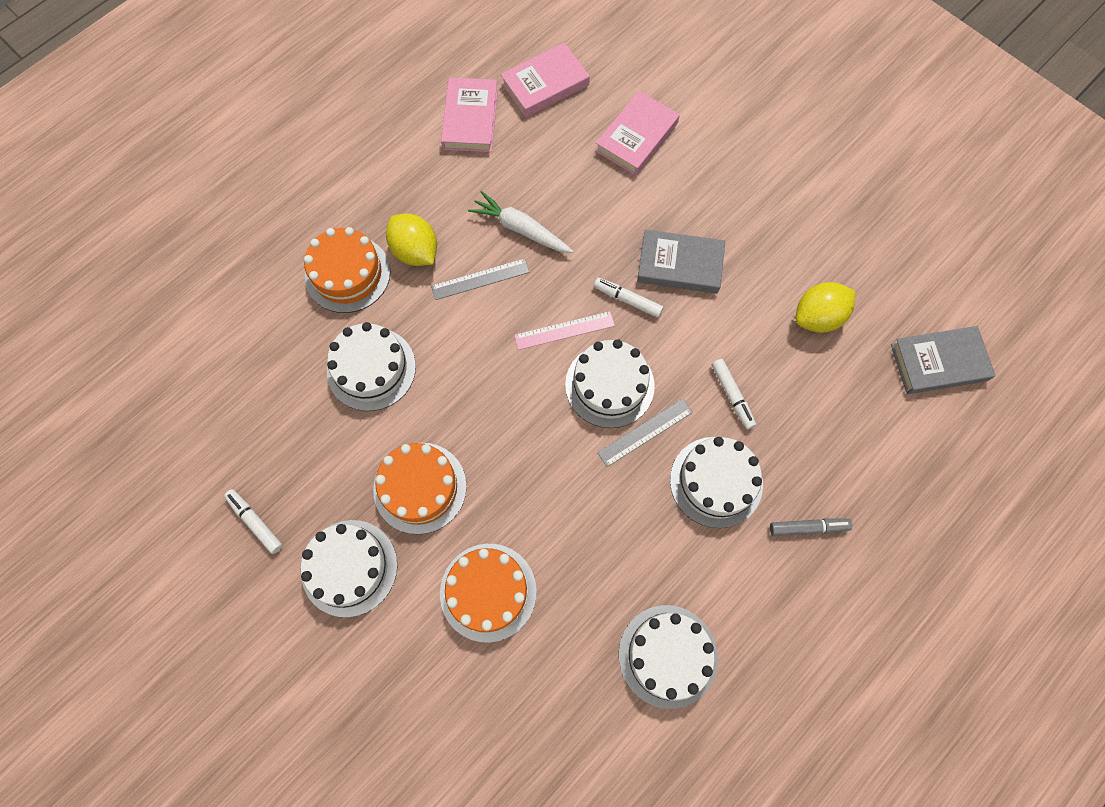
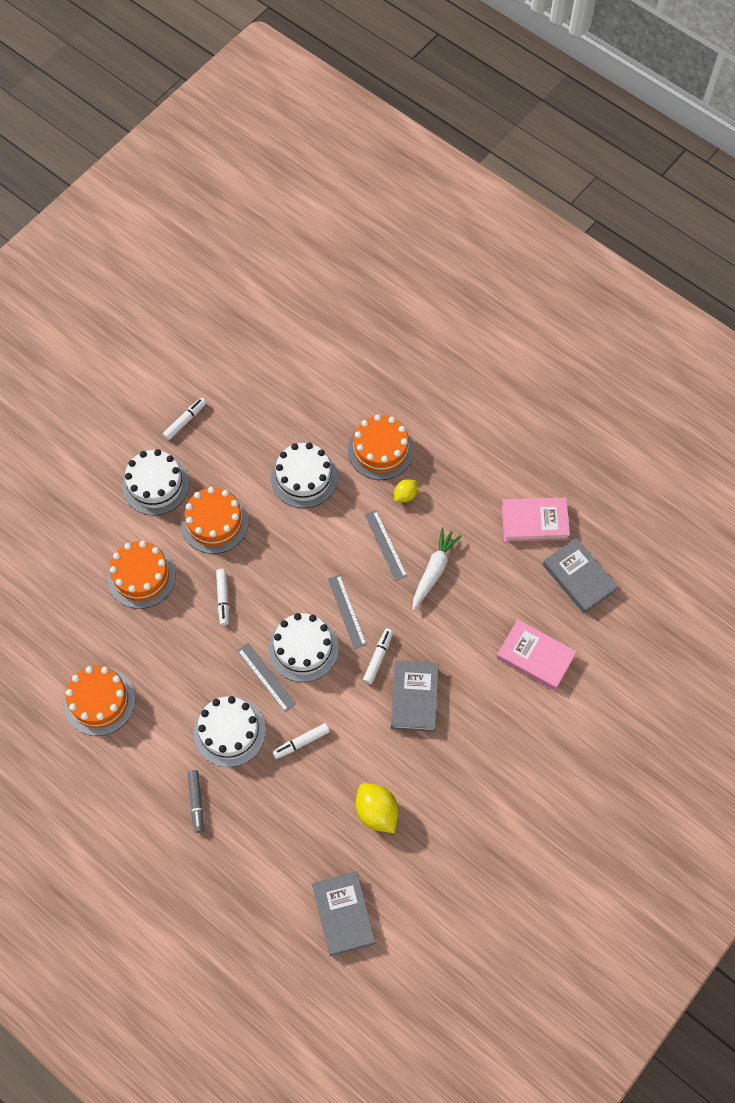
camera: 85 degrees right, 5 degrees down
(415, 251) = (405, 495): yellow lemon -> yellow lemon, size x0.58
(532, 482) = (223, 598): none -> white marker
(545, 84) = (579, 577): pink book -> grey book
(564, 330) = (347, 611): pink ruler -> grey ruler
(668, 656) = (99, 701): white cake -> orange cake

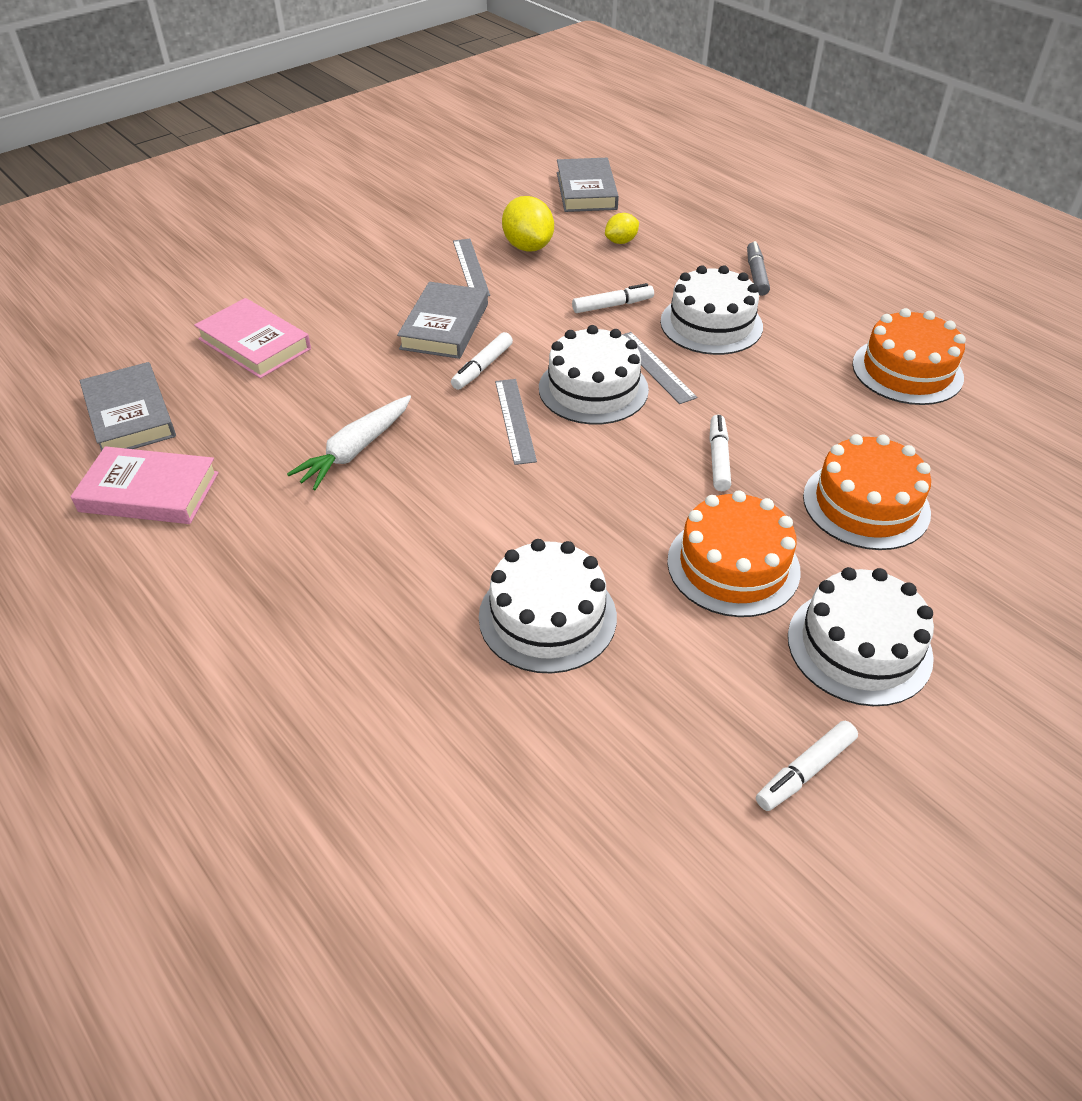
camera: 170 degrees left, 20 degrees down
(380, 450) = (376, 645): orange cake -> none
(385, 545) = (423, 493): grey ruler -> grey ruler (471, 268)
(405, 495) = (358, 560): yellow lemon -> yellow lemon (621, 241)

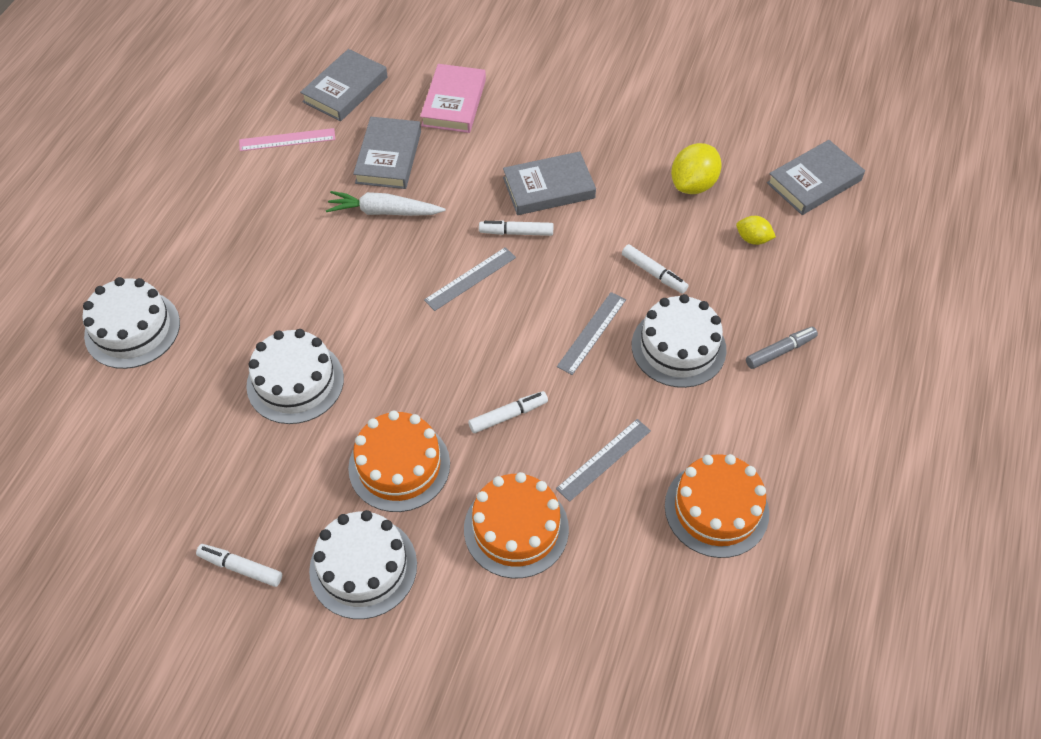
camera: 60 degrees right, 10 degrees up
(149, 492) = (287, 140): pink book -> pink ruler
(277, 418) = (388, 157): none -> grey book
(471, 268) = (635, 165): grey ruler -> grey ruler (604, 459)
(593, 389) = (537, 307): white cake -> white cake (132, 329)

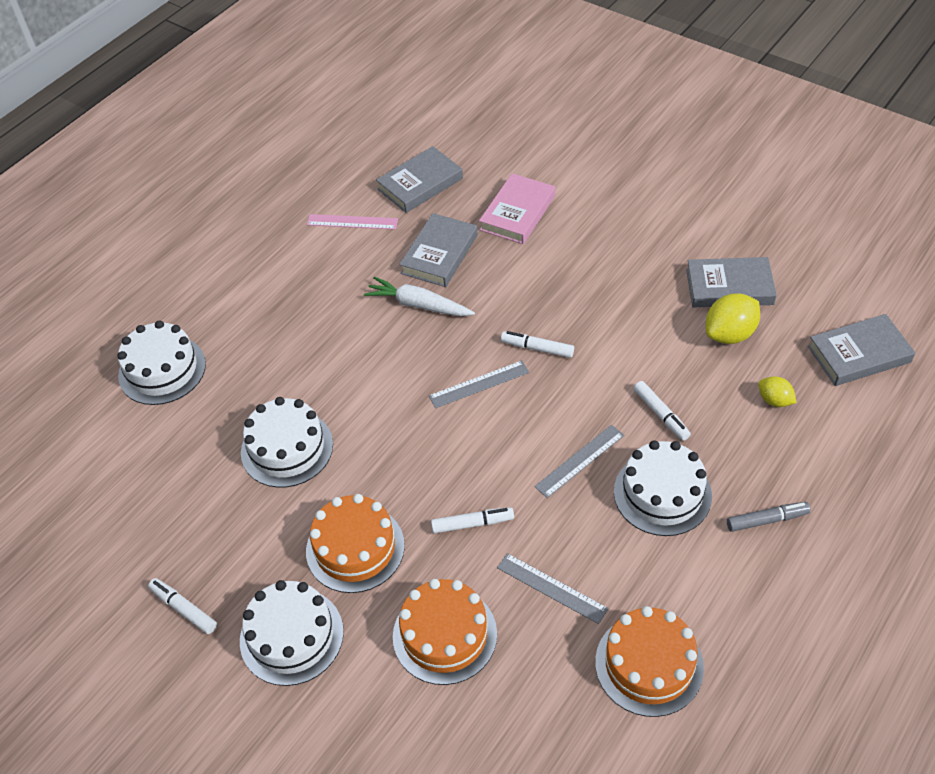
camera: 20 degrees right, 5 degrees down
(548, 188) = (583, 311): grey book -> grey book (729, 287)
(604, 459) = (551, 588): grey ruler -> grey ruler turned 60 degrees clockwise

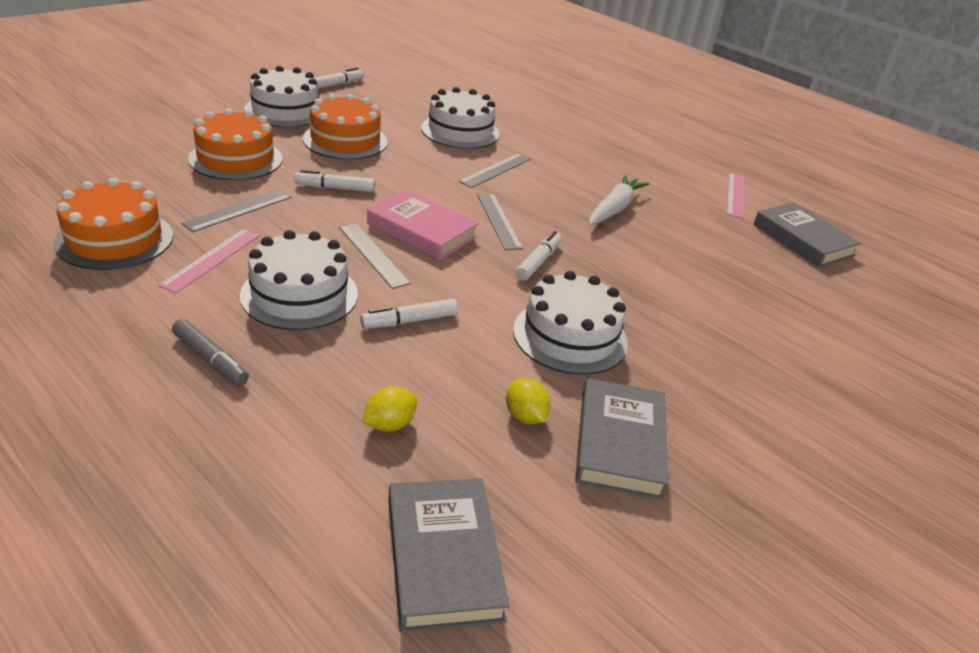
camera: 90 degrees right, 15 degrees down
(162, 370) = (558, 102): white cake -> white cake (570, 336)
(374, 401) = (496, 170): none -> grey ruler
(439, 254) = (689, 232): grey book -> none
(472, 524) = (335, 188): white marker -> white marker turned 90 degrees clockwise
(517, 213) = (762, 292): pink book -> pink book (422, 230)
(643, 574) = (212, 259): none -> pink ruler
(729, 334) = (525, 416): yellow lemon -> yellow lemon, size x0.58
(767, 520) = (210, 359): grey marker -> grey marker turned 45 degrees counterclockwise

